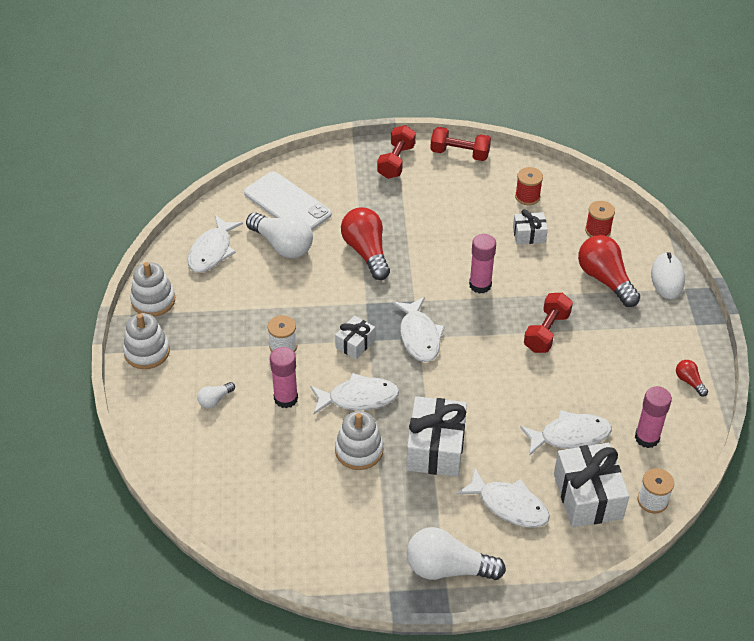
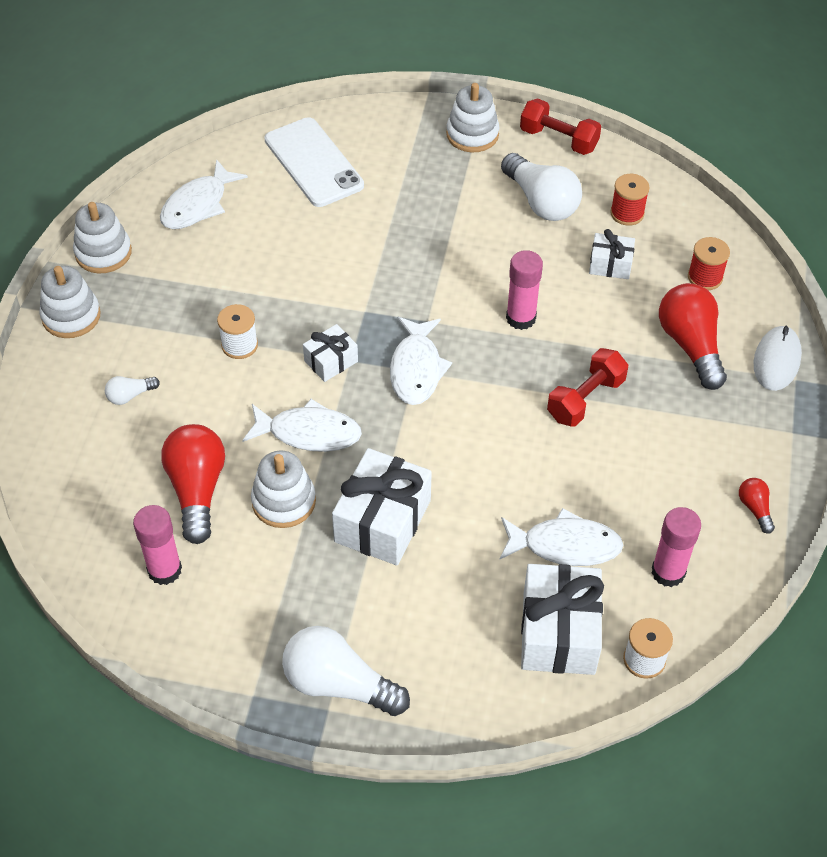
camera: 15 degrees right, 5 degrees up
(282, 245) = (287, 215): white light bulb -> white light bulb (541, 202)
(286, 398) = (217, 413): pink glue stick -> pink glue stick (164, 570)
(366, 252) = (390, 245): red light bulb -> red light bulb (197, 490)
(396, 161) = (472, 134): red dumbbell -> white stacking toy
(509, 505) = (450, 620): white fish -> none

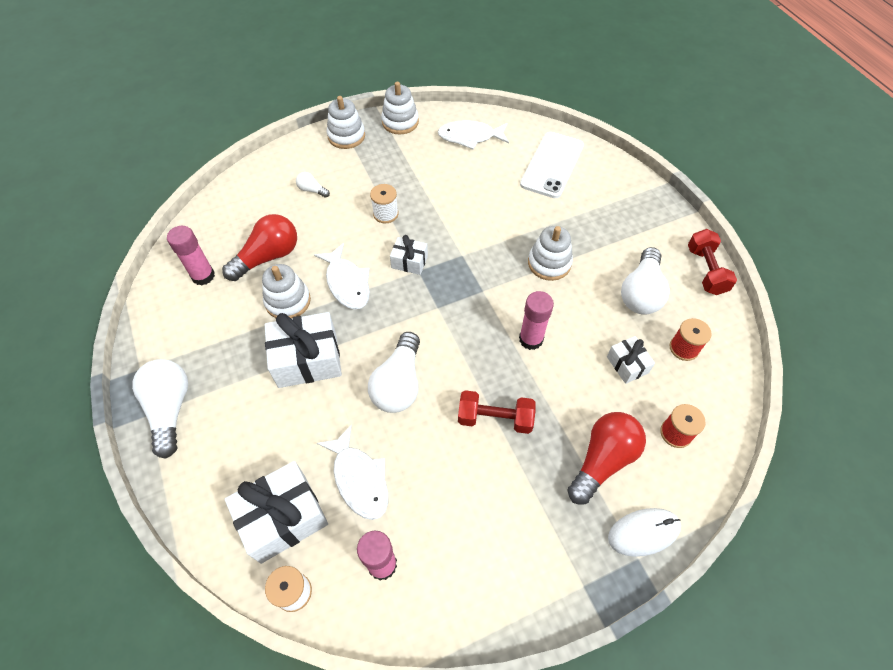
camera: 55 degrees right, 5 degrees up
(416, 369) = (439, 307): white fish -> none
(472, 134) = (658, 223): white stacking toy -> white stacking toy (549, 263)
(481, 455) = (399, 383): none -> white light bulb
(755, 508) = (486, 598): red light bulb -> none

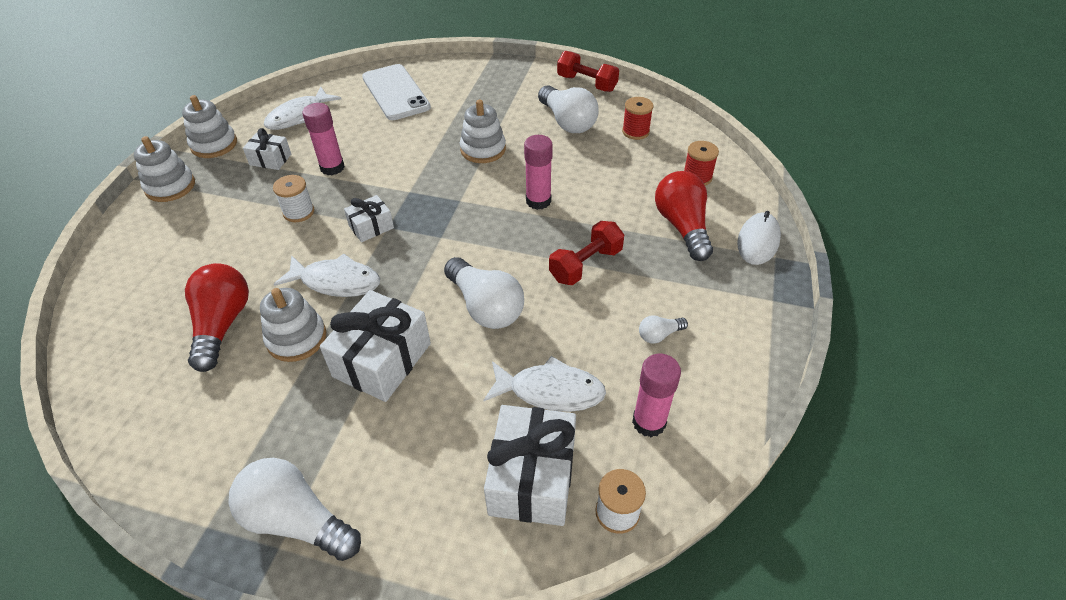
camera: 50 degrees left, 10 degrees down
(203, 276) = (166, 395): pink glue stick -> pink glue stick (332, 167)
(312, 190) = (194, 246): white light bulb -> white light bulb (659, 335)
(627, 365) = (618, 166): white gift -> white gift (270, 159)

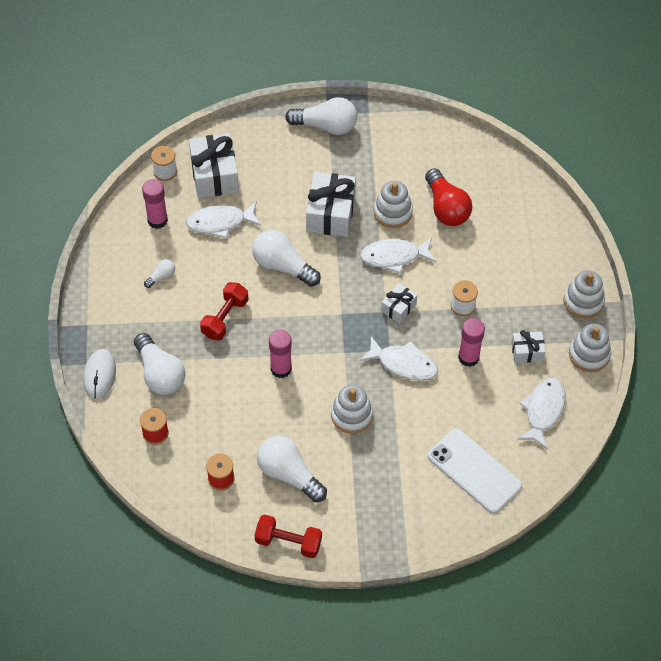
camera: 160 degrees right, 10 degrees up
(403, 177) = (403, 364): none -> white fish
(682, 226) = (160, 374): red light bulb -> white light bulb

